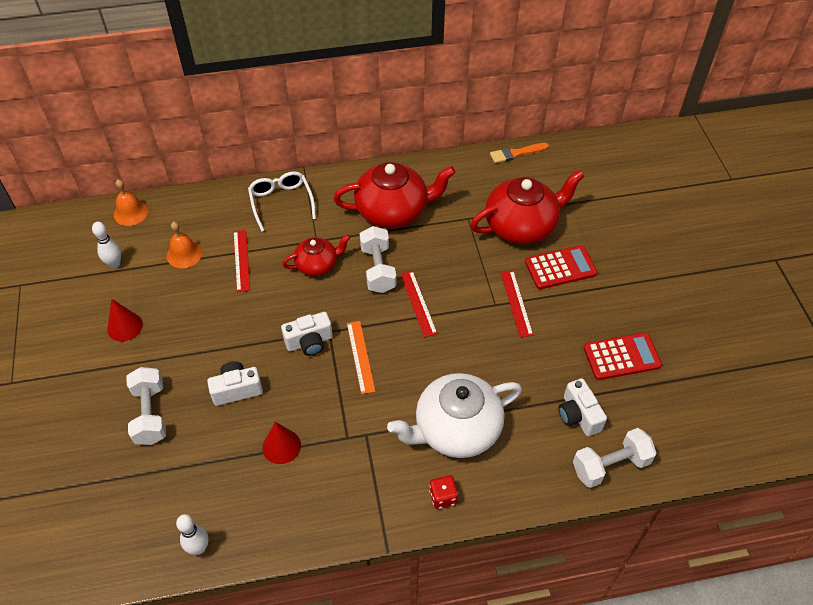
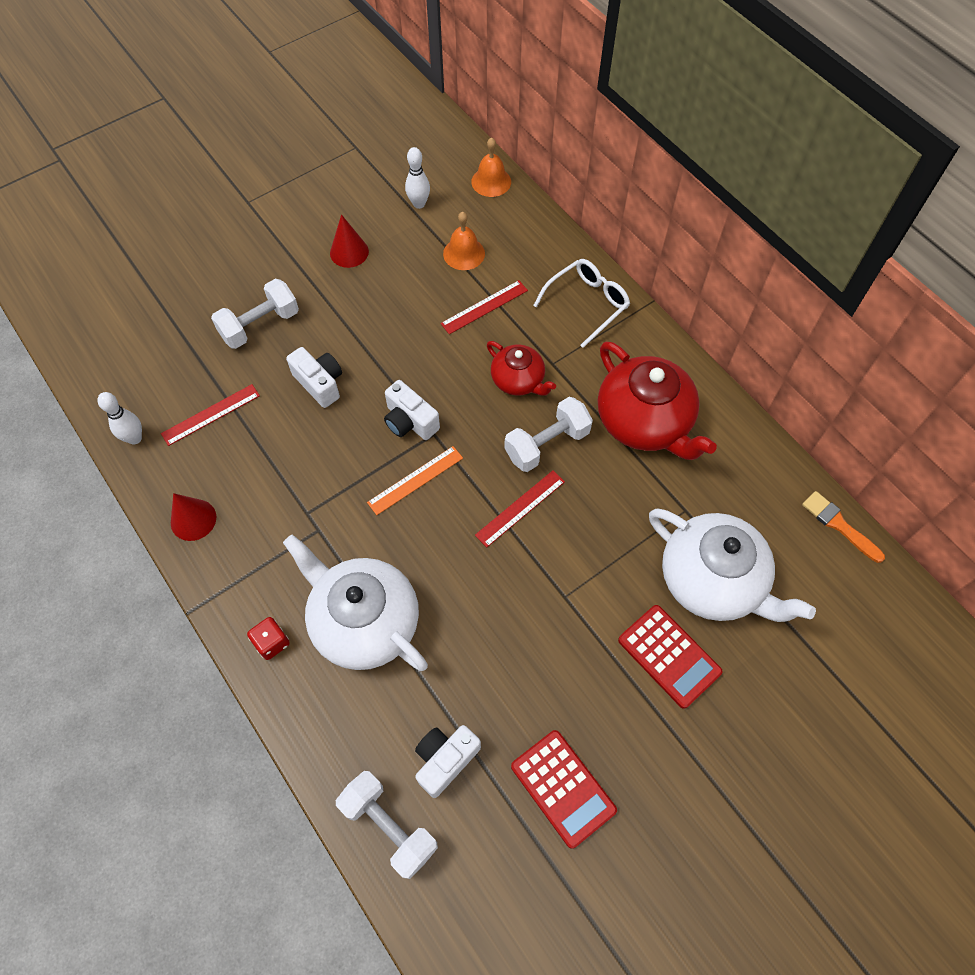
camera: 65 degrees right, 10 degrees up
(281, 446) = (271, 455): red cone -> red cone (193, 519)
(516, 303) = (580, 621): red ruler -> red ruler (211, 414)
(522, 226) = (712, 580): red teapot -> white teapot

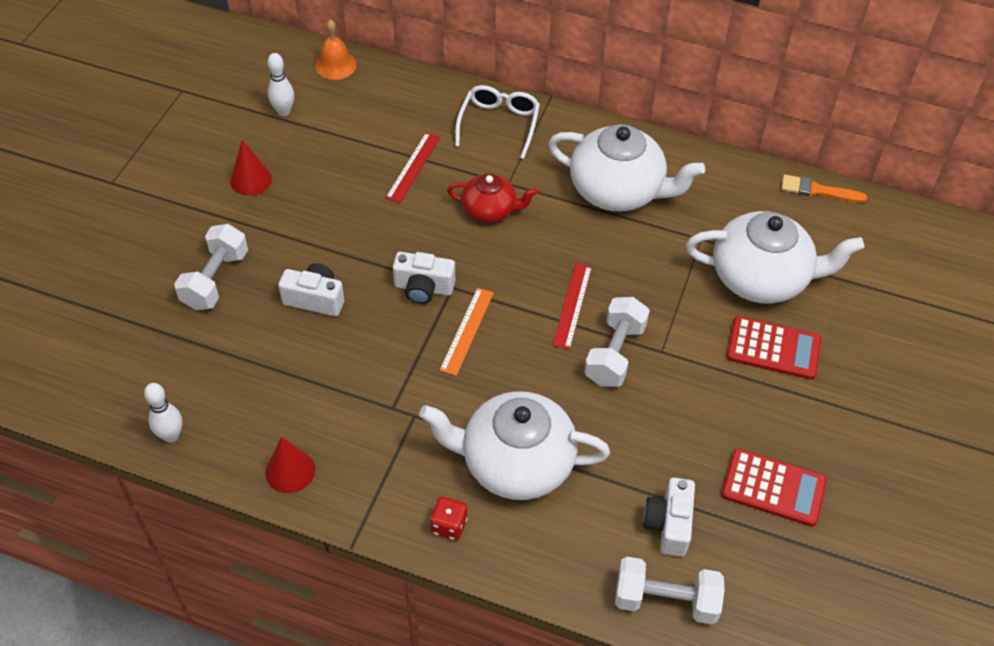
camera: 35 degrees left, 10 degrees down
(211, 414) = (231, 377): red ruler -> none
(464, 253) = (359, 133): orange bell -> none
(547, 444) = (554, 246): white dumbbell -> white dumbbell (615, 354)
(644, 422) = (618, 190): red teapot -> white teapot

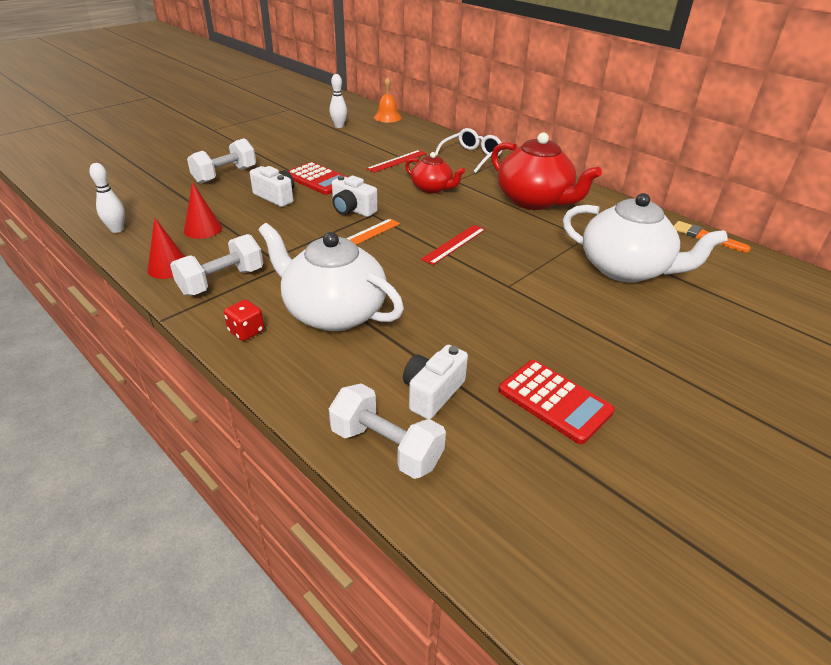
camera: 25 degrees right, 15 degrees down
(251, 180) = (291, 145): red cone -> red cone (203, 229)
(615, 354) = (467, 277): white dumbbell -> white dumbbell (222, 281)
(618, 190) = (534, 201): white teapot -> red teapot
(773, 349) = (612, 311): red calculator -> red calculator (318, 179)

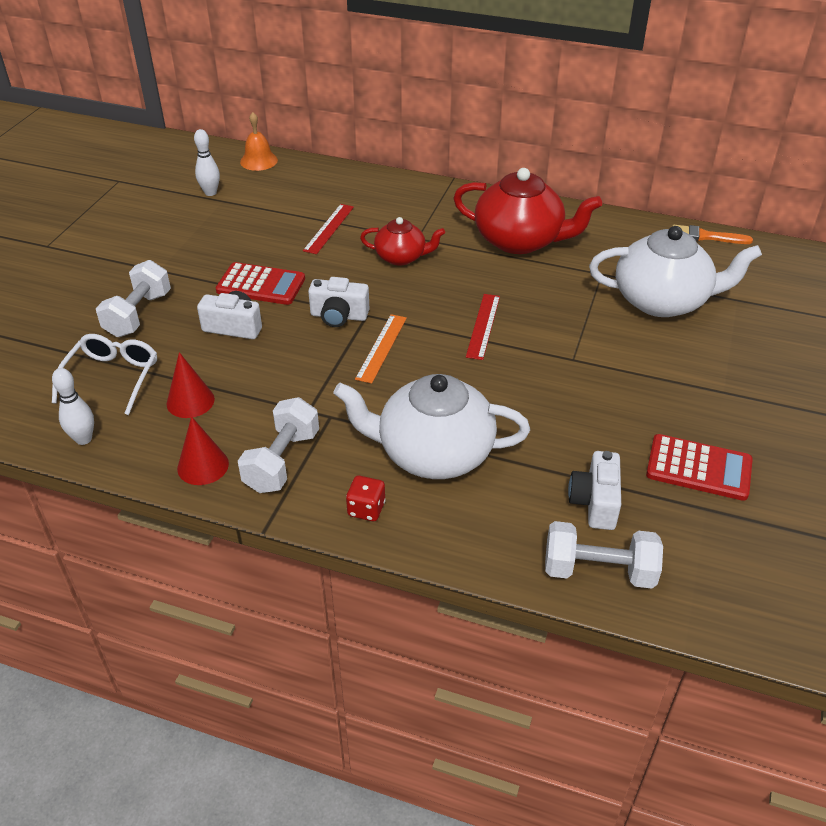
camera: 25 degrees left, 5 degrees up
(471, 157) = (407, 197): white glasses -> white glasses (112, 378)

